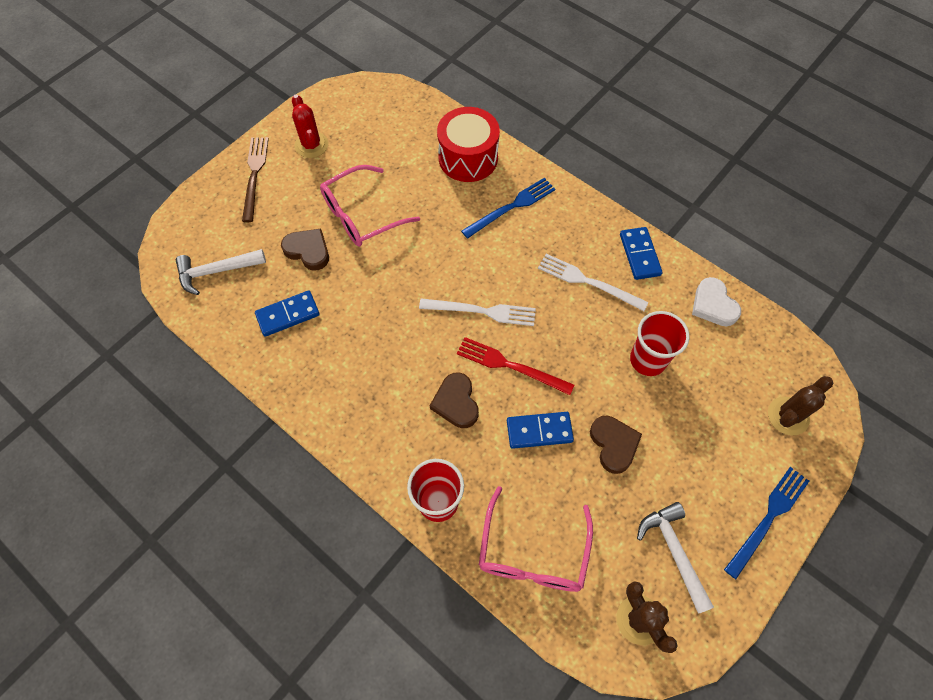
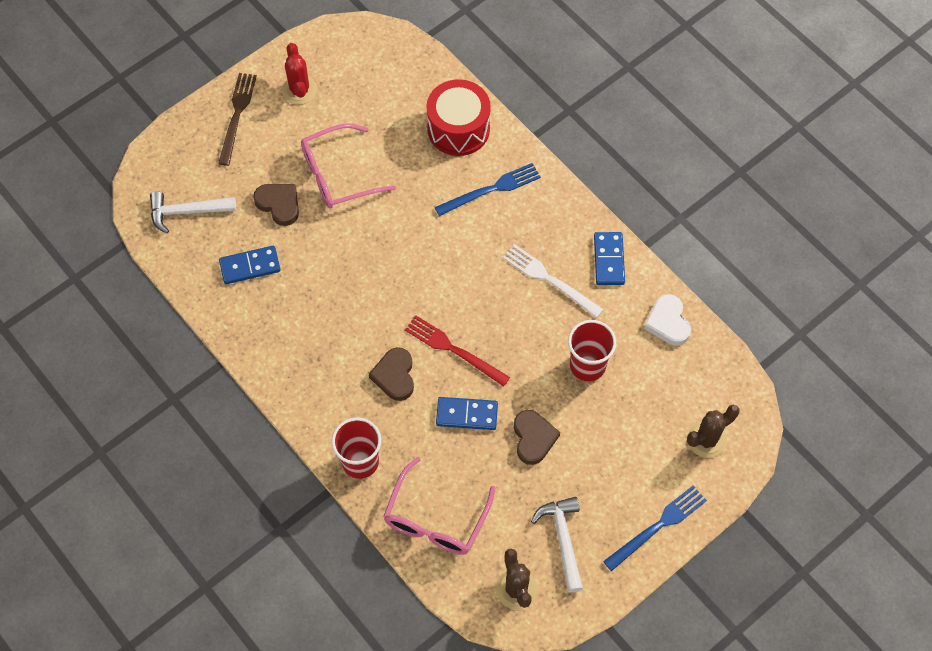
camera: 10 degrees right, 0 degrees up
(482, 311) = (438, 293): white fork -> none

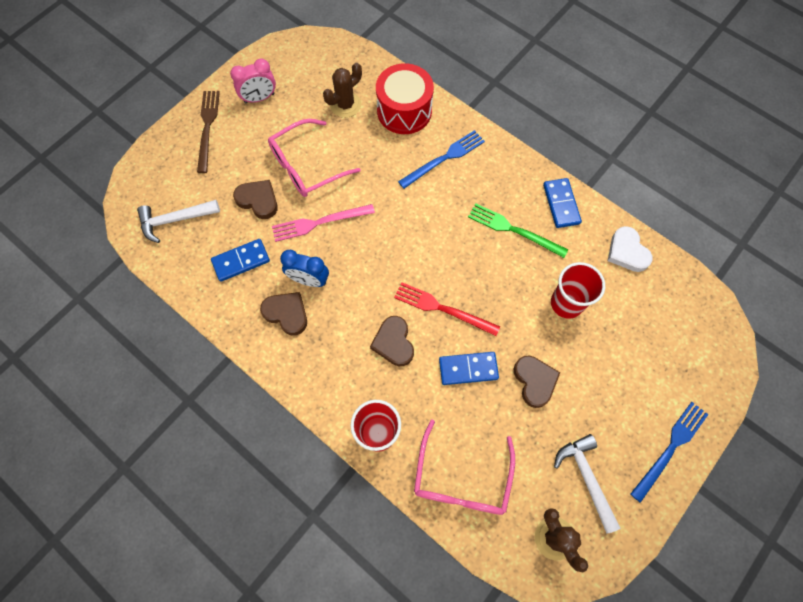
camera: 10 degrees left, 5 degrees up
(288, 328) = (286, 313): none -> brown heart
(299, 90) = (259, 98): red cactus -> pink clock
(318, 297) = (309, 280): none -> blue clock
(340, 238) = (319, 222): none -> pink fork
(549, 279) = (513, 230): white fork -> green fork
(706, 439) = (691, 355): brown cactus -> brown cactus (345, 105)

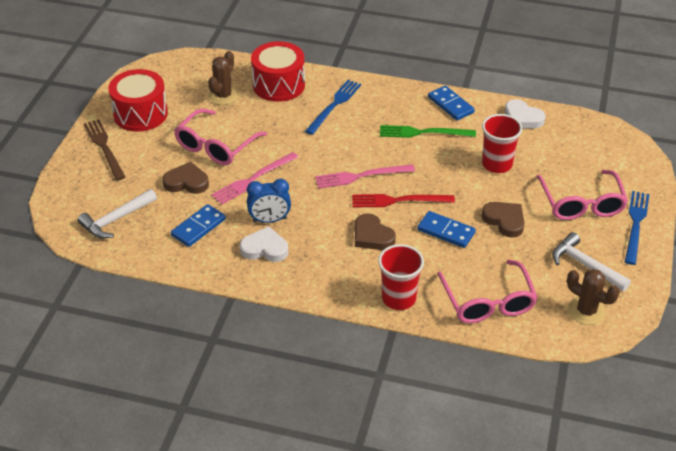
camera: 25 degrees left, 25 degrees down
(259, 98) = (140, 114): pink clock -> red drum
(286, 313) = (265, 248): brown heart -> white heart
(422, 261) = (361, 176): none -> pink fork
(468, 369) = (446, 231): blue domino -> blue domino turned 60 degrees clockwise
(627, 394) = (581, 204): none -> pink glasses

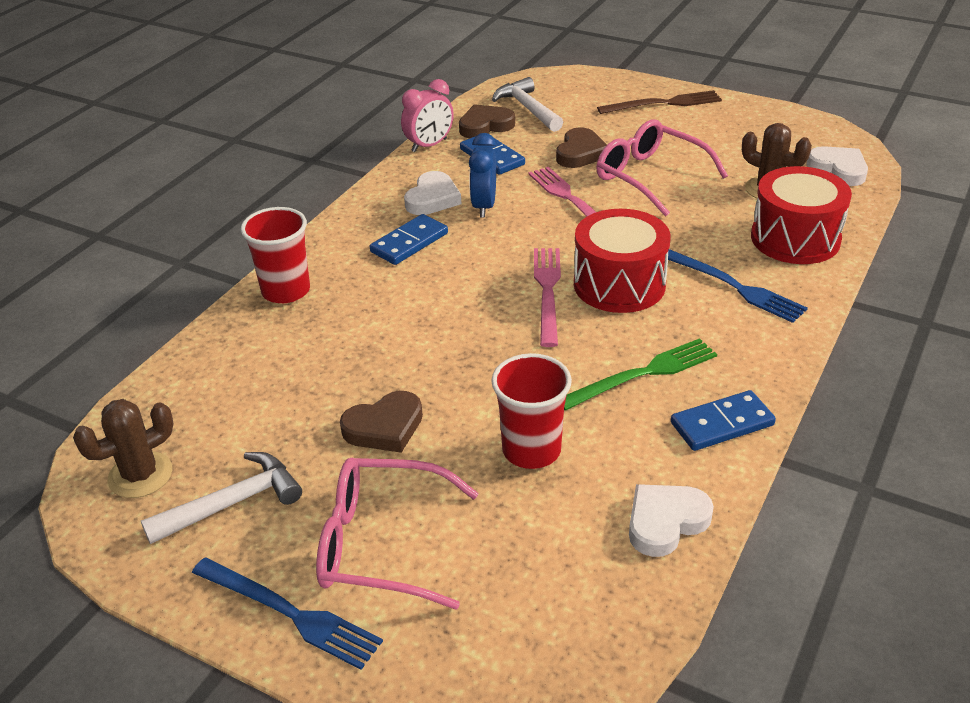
camera: 105 degrees right, 5 degrees down
(140, 114) = (731, 127): red drum -> red drum (619, 284)
(184, 266) = (429, 145): none -> pink clock
(194, 69) = (838, 169): none -> white heart
(372, 236) = (414, 285): brown heart -> brown heart (485, 126)
(398, 200) = (479, 320): red fork -> none
(423, 132) = (643, 374): green fork -> green fork turned 45 degrees clockwise
(446, 231) = (390, 356): blue domino -> blue domino (409, 242)
(488, 302) = (228, 371): pink glasses -> none

